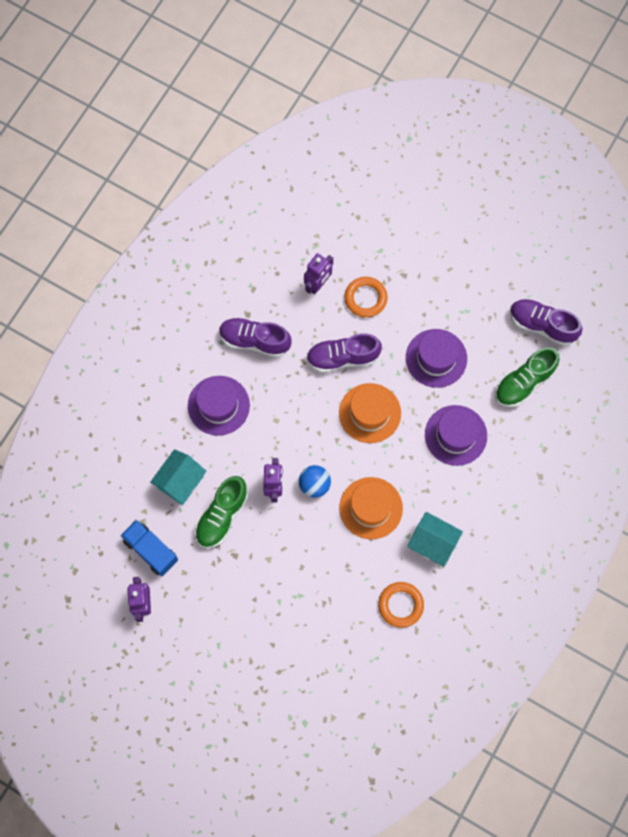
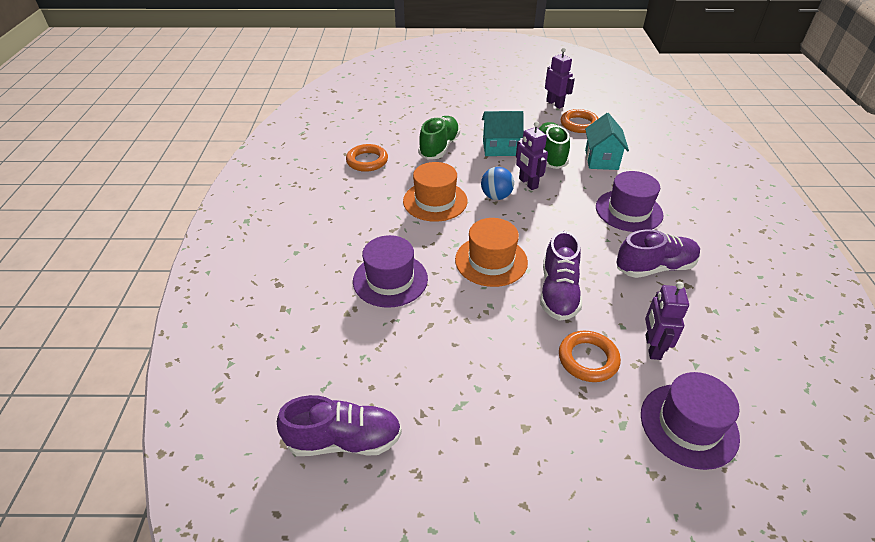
camera: 150 degrees right, 30 degrees down
(151, 550) = (579, 124): blue truck -> orange ring
(342, 357) = (558, 292): purple shoe -> purple shoe turned 135 degrees clockwise
(433, 543) = (363, 201): turquoise house -> turquoise house (500, 148)
(436, 358) = (459, 337): purple hat -> purple hat (688, 425)
(524, 382) = (337, 361): green shoe -> green shoe (439, 147)

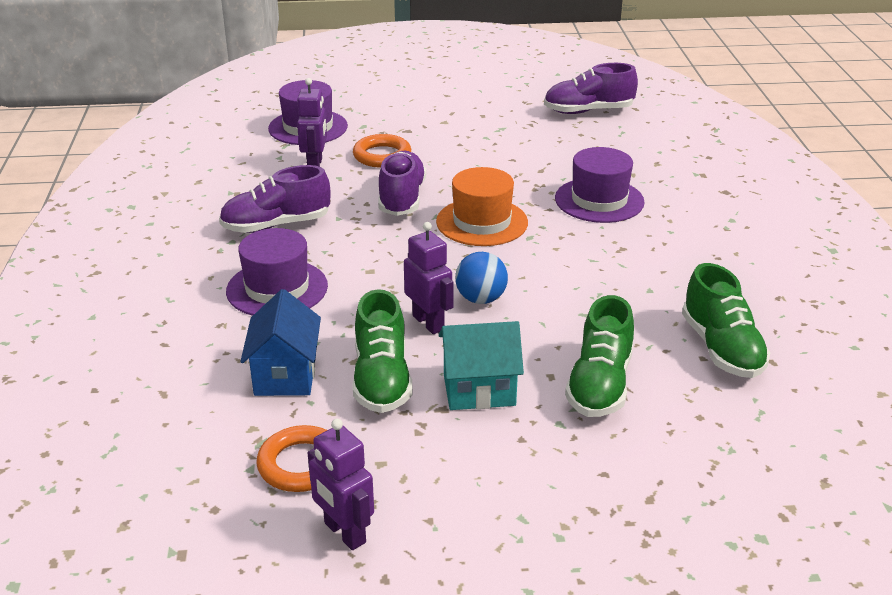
camera: 175 degrees right, 10 degrees down
(367, 161) = (721, 348): orange ring -> green shoe
(435, 201) = (575, 287): orange hat -> none
(601, 160) = (285, 375): turquoise house -> blue house

